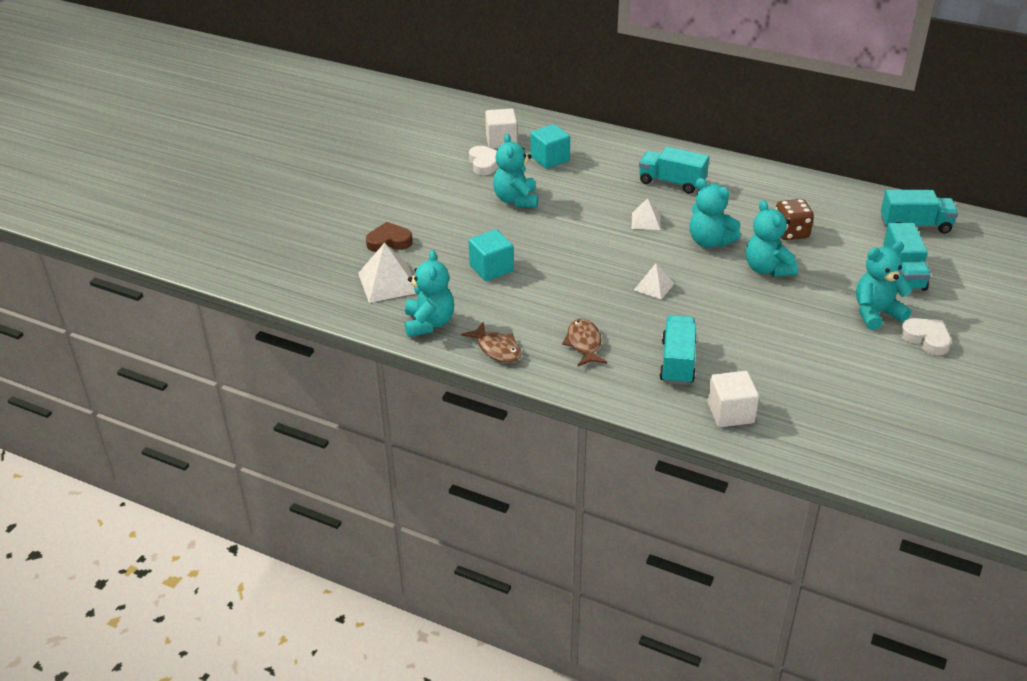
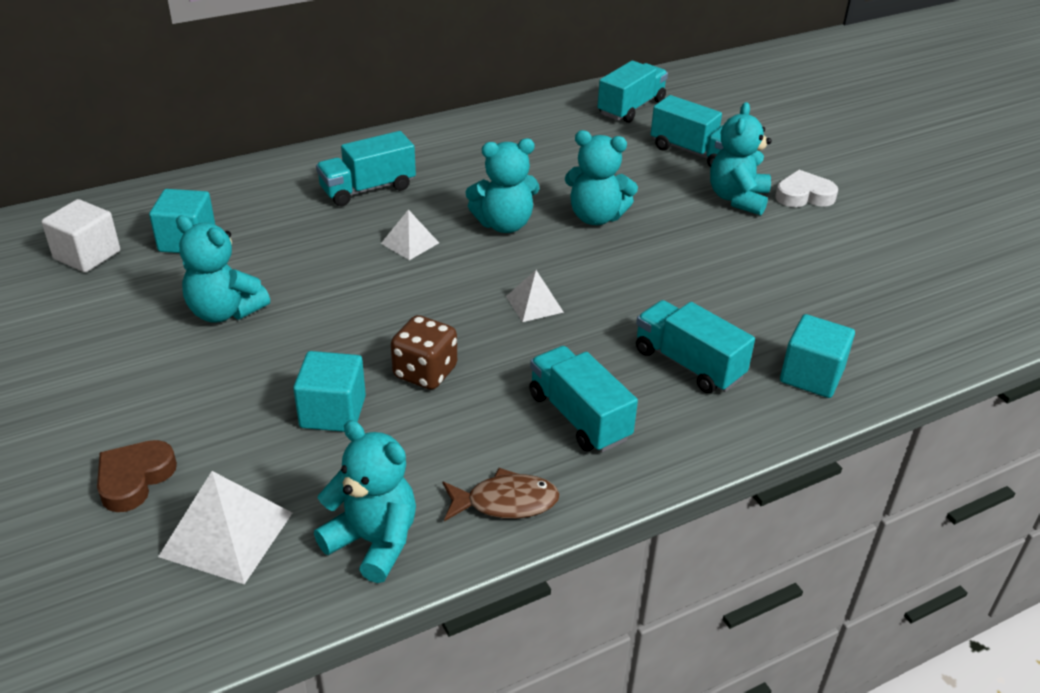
camera: 55 degrees left, 0 degrees up
(485, 163) = (109, 294): white heart -> none
(584, 343) = (579, 417): brown fish -> turquoise truck
(730, 413) = (811, 376): white cube -> turquoise cube
(791, 233) = (555, 172): brown dice -> brown dice (425, 372)

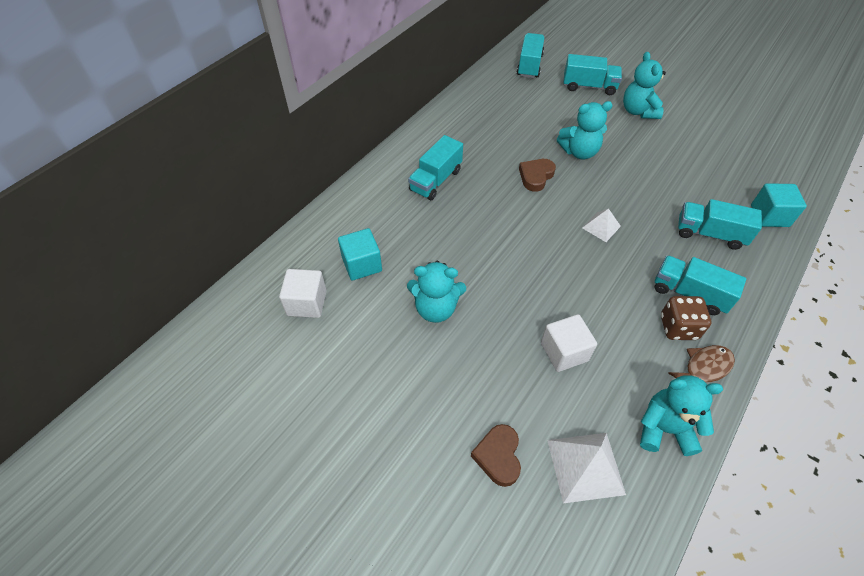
camera: 25 degrees left, 15 degrees up
(333, 412) = (564, 352): turquoise cube -> white cube
(410, 243) = (496, 211): white pyramid -> none
(425, 372) = (587, 300): brown dice -> brown dice (678, 327)
(504, 224) = (536, 176): turquoise teddy bear -> brown heart
(804, 195) = (667, 97): white heart -> none

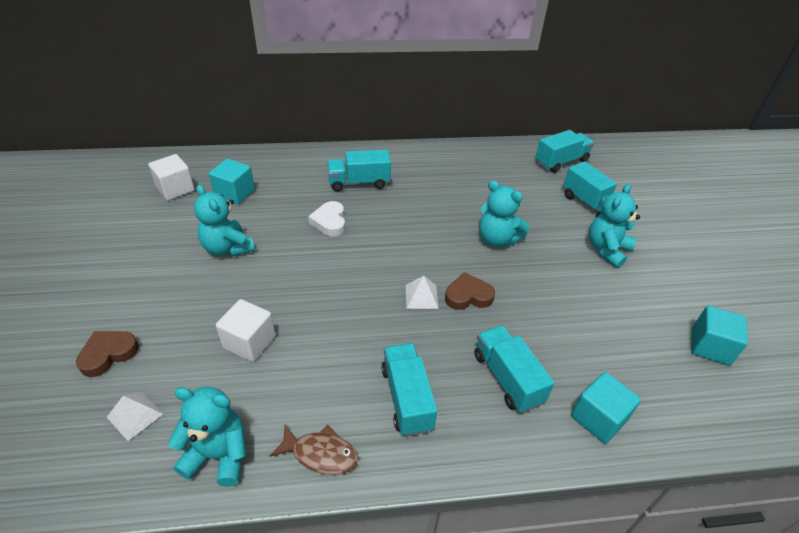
camera: 45 degrees right, 10 degrees down
(467, 226) = (330, 222): none -> white heart
(536, 176) = (432, 229): brown heart -> brown heart (468, 296)
(585, 466) = (135, 415): white pyramid -> white pyramid, size x0.59
(664, 429) = (218, 455): turquoise teddy bear -> turquoise teddy bear turned 45 degrees counterclockwise
(678, 327) = (353, 409): brown dice -> none
(752, 132) = (710, 346): none -> turquoise cube

